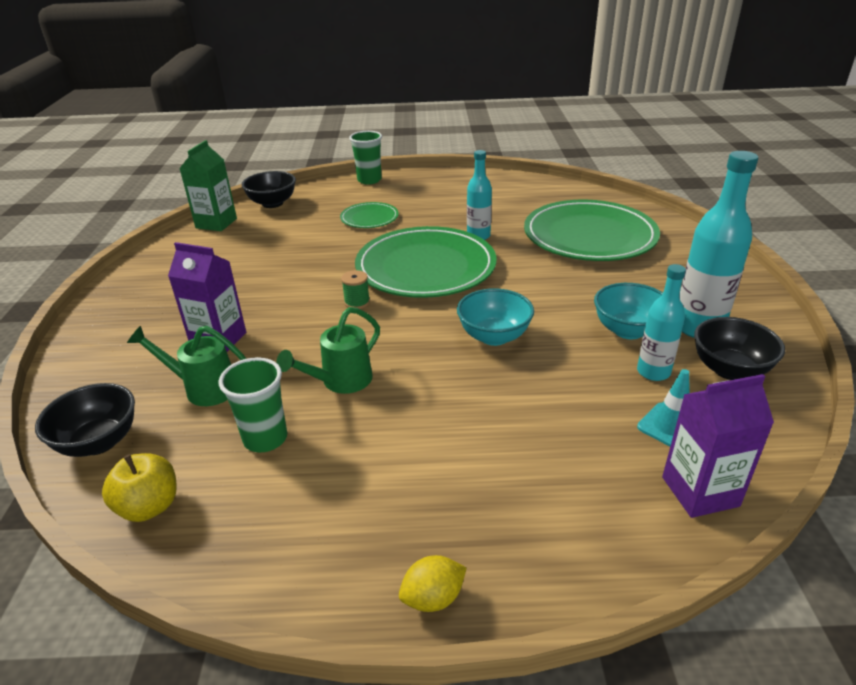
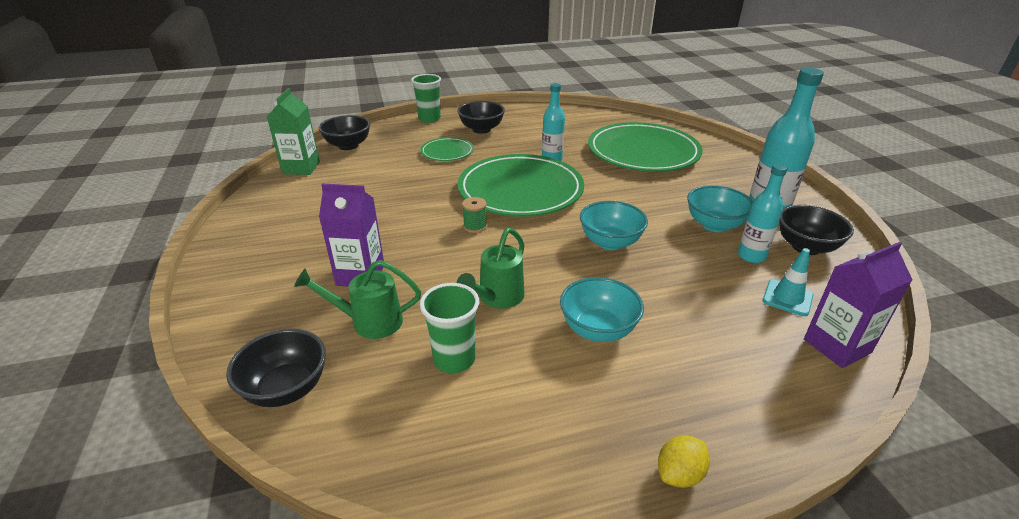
camera: 15 degrees left, 0 degrees up
(149, 506) = (372, 442): yellow apple -> none
(418, 196) = (481, 129): none -> black bowl
(428, 430) = (598, 330): none -> turquoise bowl

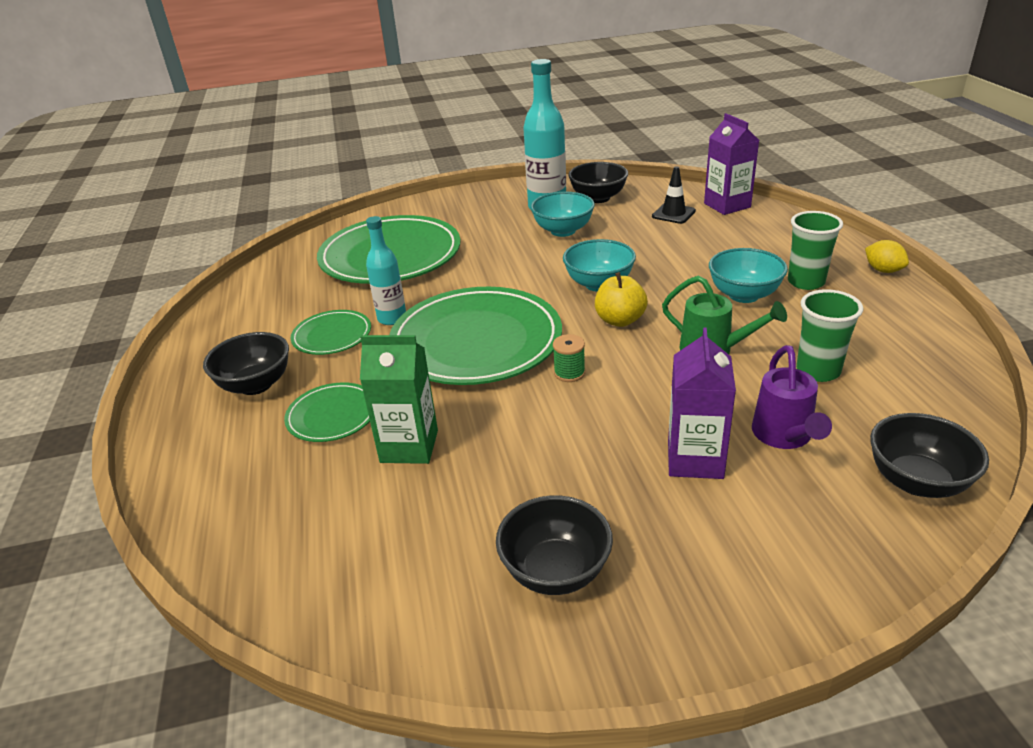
camera: 85 degrees left, 0 degrees up
(301, 168) = (339, 613): green carton -> green carton (409, 446)
(348, 146) = (252, 555): black bowl -> black bowl (555, 571)
(370, 322) = (784, 436): green watering can -> purple watering can
(429, 119) = (171, 451): green cup -> green cup (806, 282)
(531, 143) = (332, 336): none -> green plate
(548, 251) = (620, 320): none -> yellow apple
(751, 256) = (615, 220): turquoise bottle -> none
(787, 298) = (673, 214): turquoise traffic cone -> black traffic cone

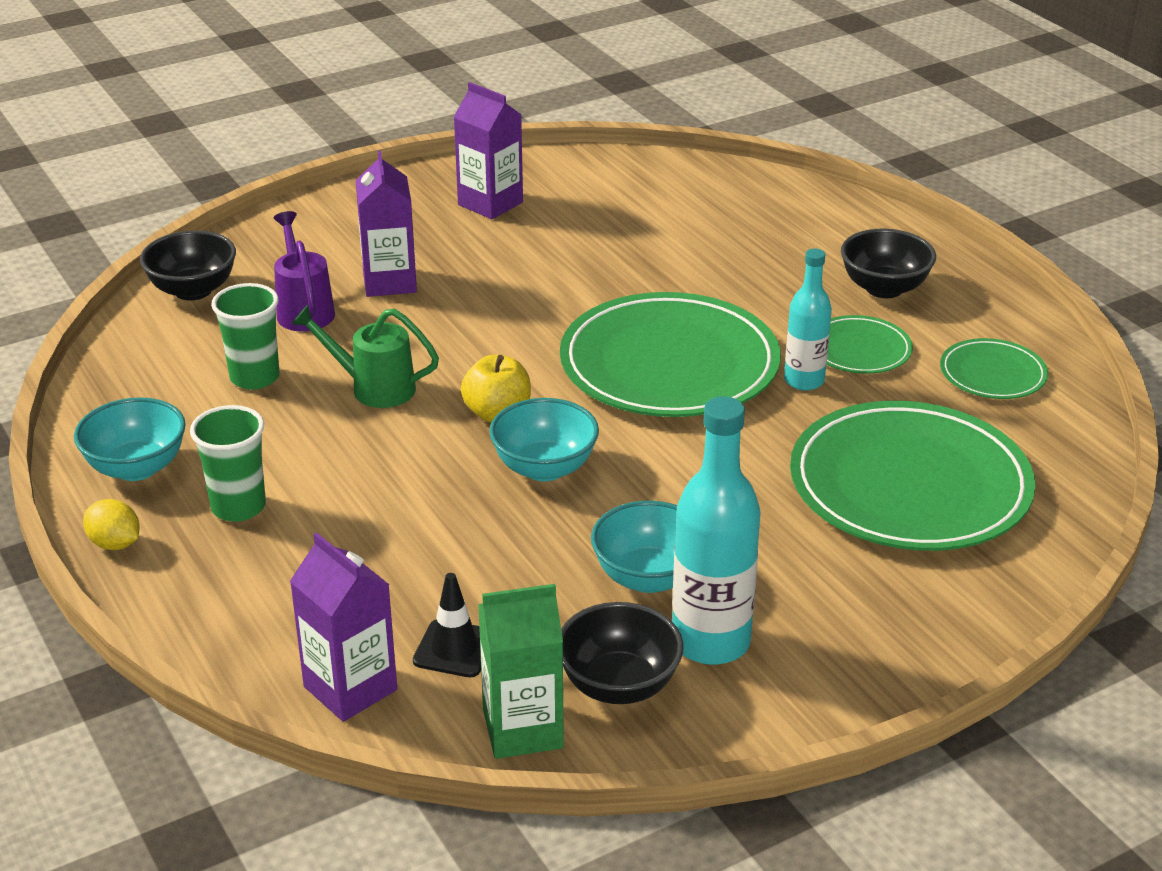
camera: 160 degrees right, 0 degrees up
(332, 415) = (766, 272): green plate -> green plate (992, 374)
(409, 446) = (665, 259): green carton -> green carton (522, 729)
(555, 571) = (490, 203): black bowl -> purple carton
(569, 373) = (537, 342): green spool -> none
(744, 295) = (331, 473): turquoise bowl -> turquoise bowl (136, 467)

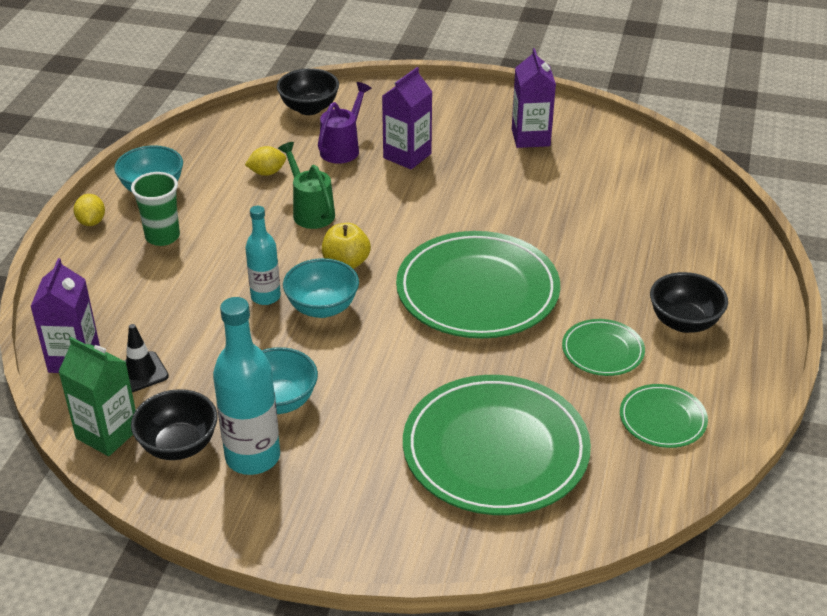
camera: 45 degrees right, 5 degrees up
(254, 377) = (267, 172): green cup -> yellow lemon
(804, 381) = (537, 348): turquoise bottle -> turquoise bottle (265, 297)

